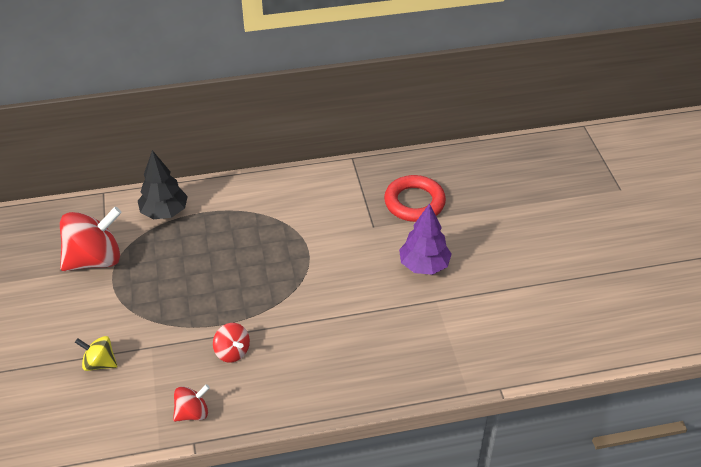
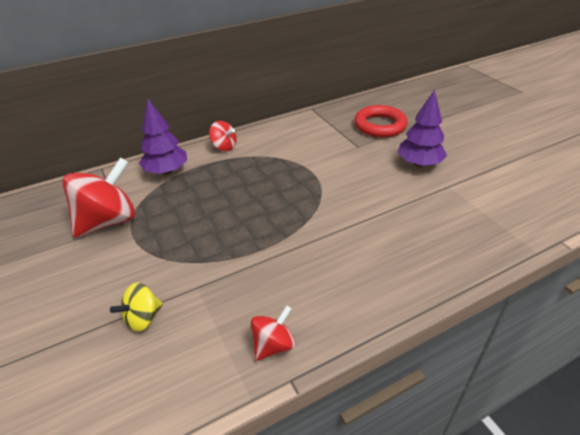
camera: 15 degrees left, 5 degrees down
(99, 363) = (143, 318): yellow spinning top -> yellow spinning top turned 45 degrees counterclockwise
(164, 212) = (166, 171): black tree -> purple tree
(232, 352) = (287, 271): red spinning top -> red spinning top (224, 147)

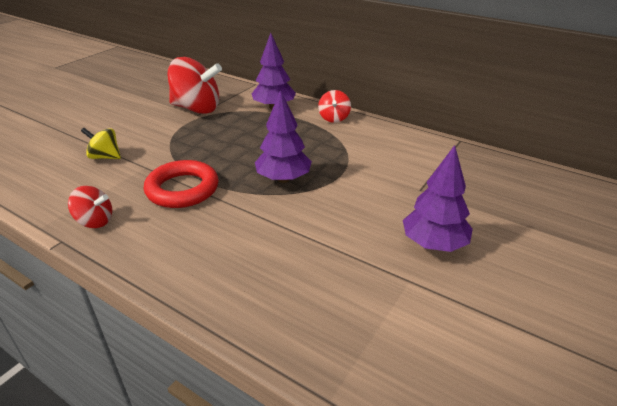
camera: 60 degrees right, 5 degrees down
(296, 202) = (283, 179): none -> purple tree
(380, 125) = (484, 193): red ring -> red ring (182, 189)

